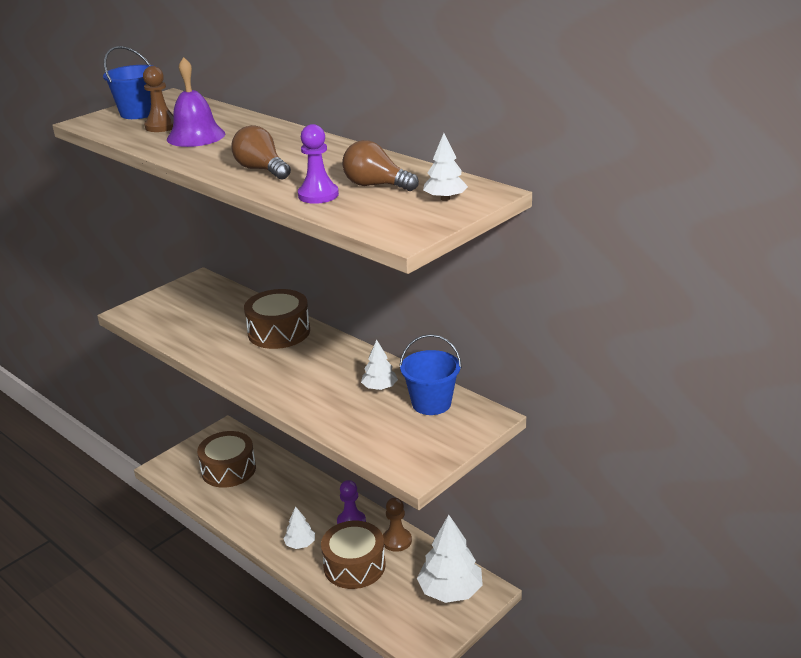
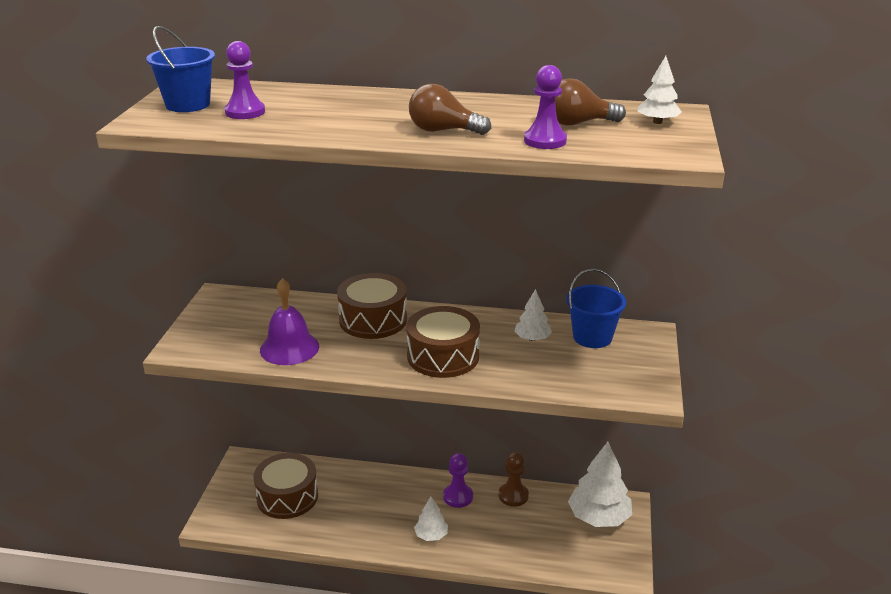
camera: 35 degrees left, 0 degrees up
(162, 126) = (245, 112): brown pawn -> purple pawn
(196, 136) = (306, 115): purple bell -> purple bell (289, 348)
(354, 565) = (499, 532): brown drum -> brown drum (443, 356)

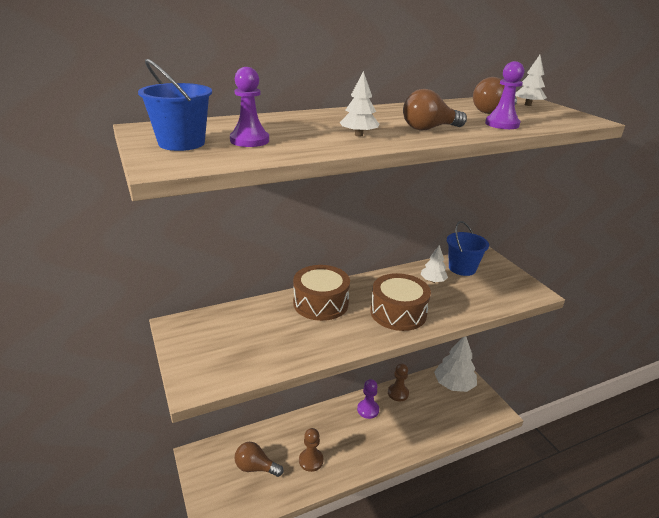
camera: 35 degrees left, 0 degrees up
(287, 497) = (255, 467): brown drum -> brown light bulb
(289, 348) = (286, 348): purple bell -> none
(346, 516) = (311, 460): none -> brown pawn
(431, 535) = (377, 445): white tree -> white tree (358, 135)

